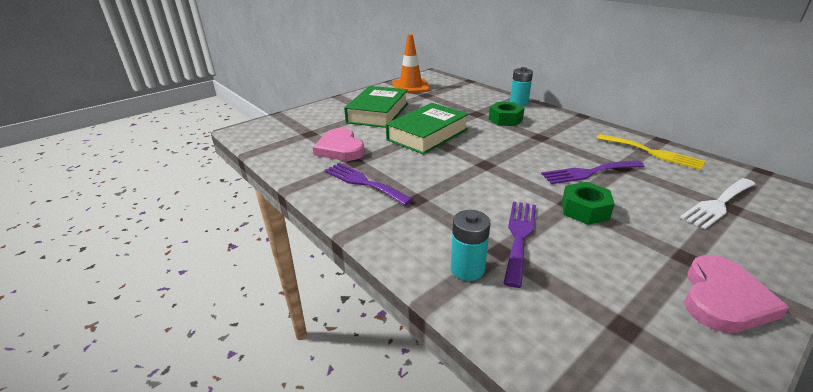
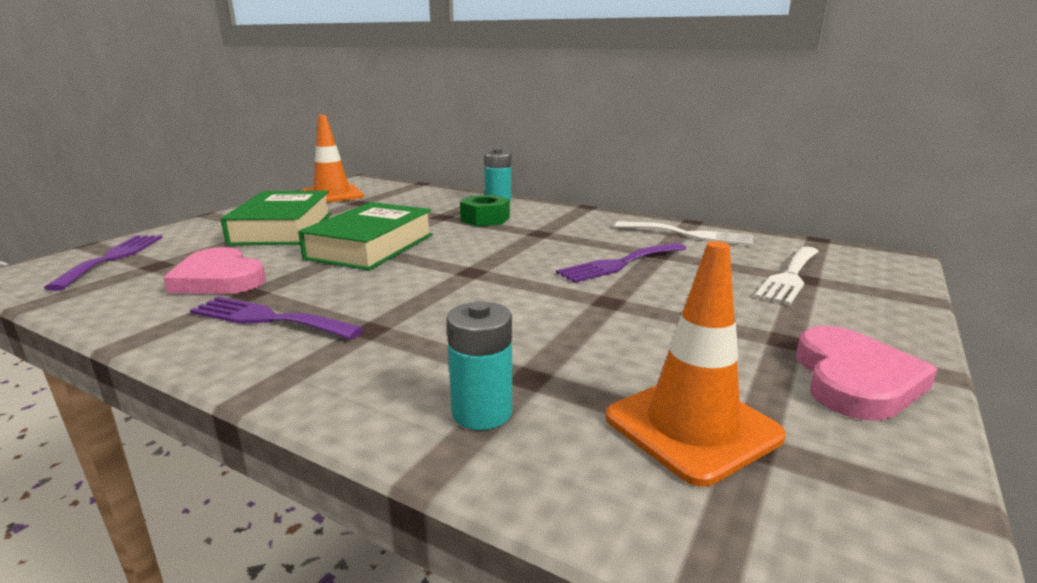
camera: 20 degrees left, 10 degrees down
(519, 236) = (551, 352): purple fork -> purple fork (113, 258)
(584, 210) = (632, 306): green nut -> none
(590, 307) = (692, 427): none -> orange traffic cone
(653, 153) = (689, 235): yellow fork -> white fork

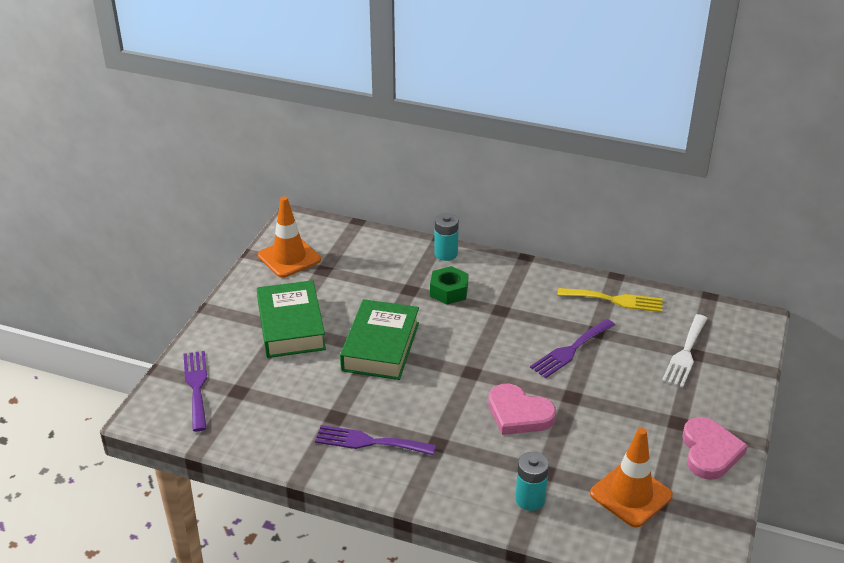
camera: 10 degrees left, 15 degrees up
(219, 279) = (300, 403): pink heart -> pink heart (519, 414)
(689, 235) = (615, 300): white fork -> yellow fork

